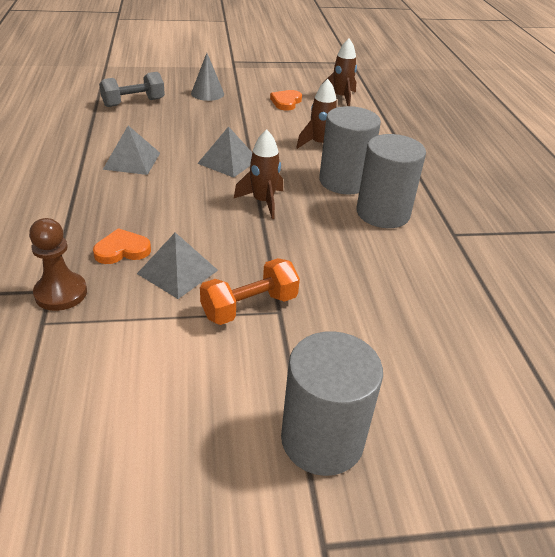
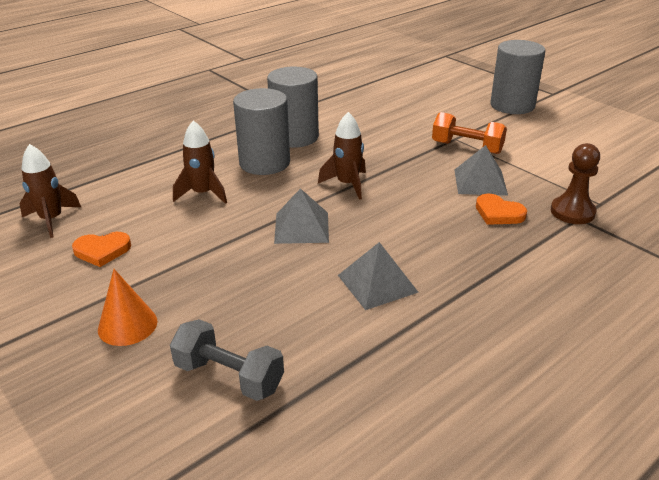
camera: 120 degrees left, 5 degrees down
(207, 93) = (127, 325): grey cone -> orange cone

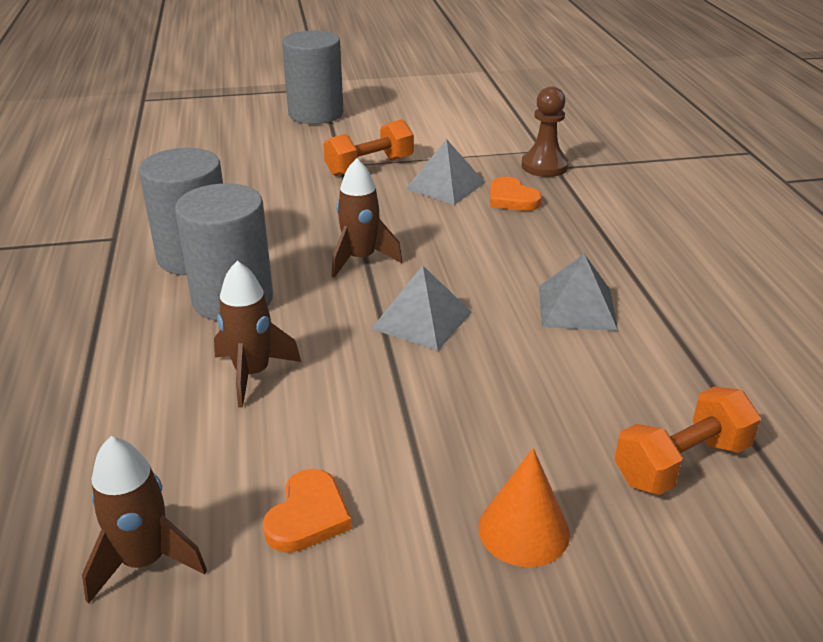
camera: 60 degrees left, 0 degrees up
(229, 376) = (681, 463): grey dumbbell -> orange dumbbell
(498, 213) = (511, 199): orange heart -> orange heart turned 75 degrees clockwise

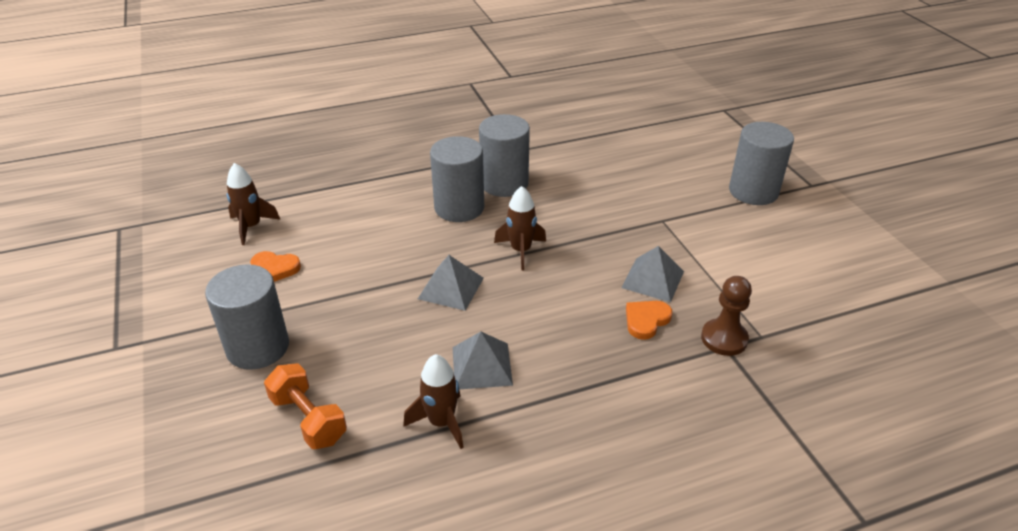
camera: 80 degrees right, 5 degrees up
(252, 374) = (386, 229): brown rocket -> brown rocket (441, 422)
(369, 167) = (667, 234): orange dumbbell -> none
(523, 530) = (258, 347): orange cone -> grey cylinder

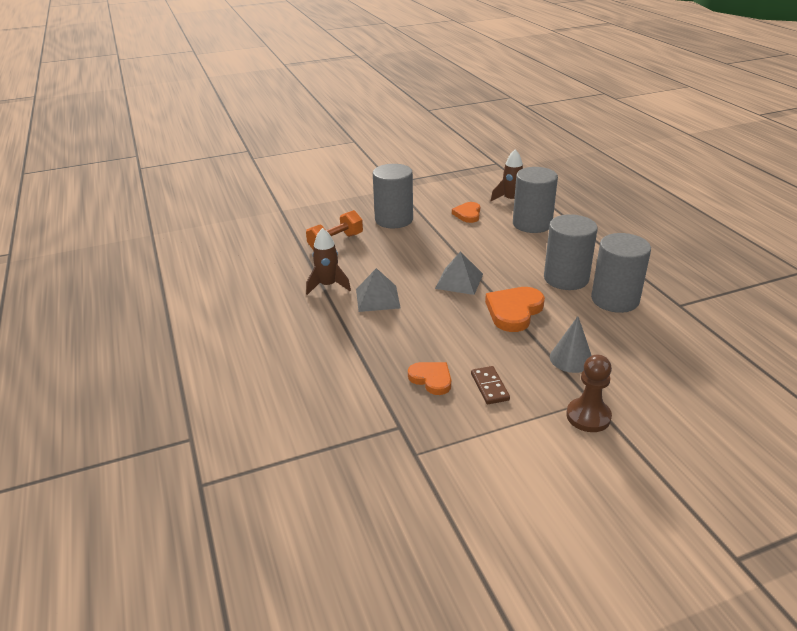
camera: 90 degrees right, 5 degrees down
(521, 250) = (514, 311): brown rocket -> orange heart
(603, 223) = (571, 358): none -> grey cone
(653, 279) = (490, 387): grey pyramid -> brown domino
(724, 339) = (410, 427): brown pawn -> brown pawn (588, 416)
(753, 191) = (688, 488): grey cylinder -> grey cylinder (532, 224)

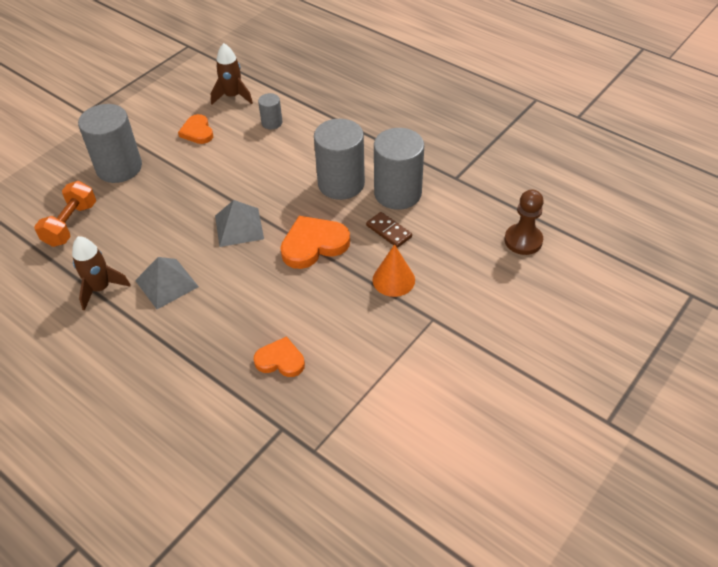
camera: 30 degrees left, 15 degrees up
(490, 387) = (339, 344): brown domino -> brown domino (389, 231)
(514, 311) = (313, 244): orange heart -> orange heart turned 60 degrees clockwise
(532, 224) = (272, 123): grey cylinder -> grey cylinder, size x0.48
(571, 358) = (393, 280): grey cone -> orange cone
(588, 416) = (439, 338): brown pawn -> brown pawn (523, 240)

